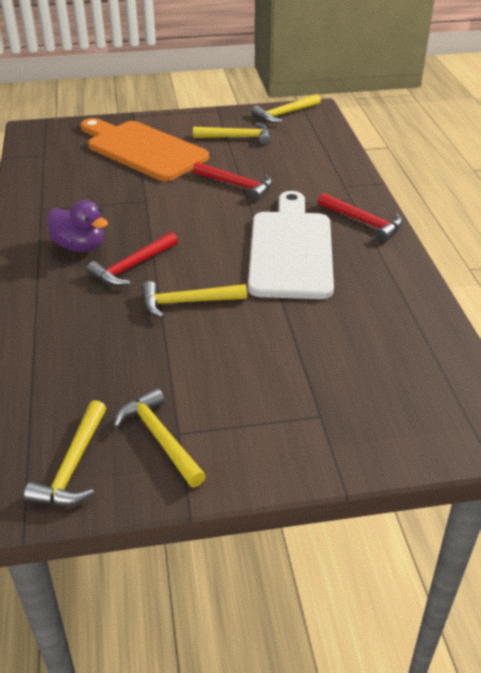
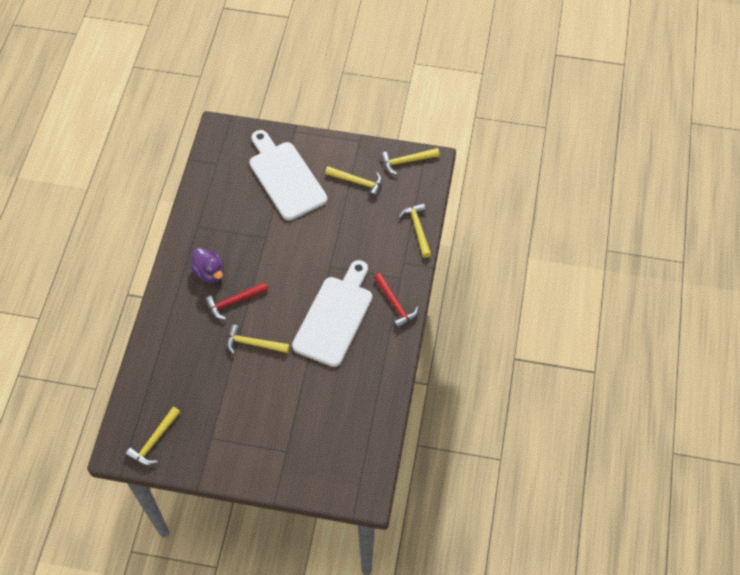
camera: 20 degrees right, 20 degrees up
(142, 149) = (285, 177): orange cutting board -> white cutting board
(160, 438) = (201, 438): yellow hammer -> yellow hammer (417, 229)
(237, 185) = (332, 239): red hammer -> none

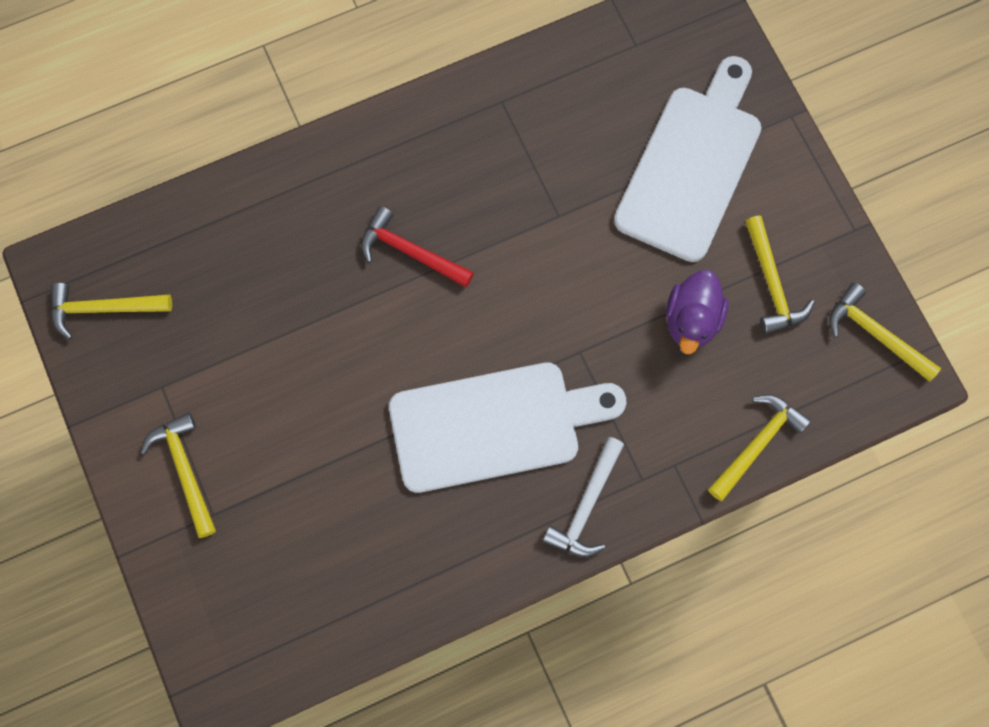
camera: 55 degrees right, 15 degrees up
(209, 272) = (434, 179): purple duck -> purple duck (691, 320)
(253, 344) = (359, 334): yellow hammer -> yellow hammer (185, 470)
(395, 304) = (586, 505): red hammer -> white hammer

